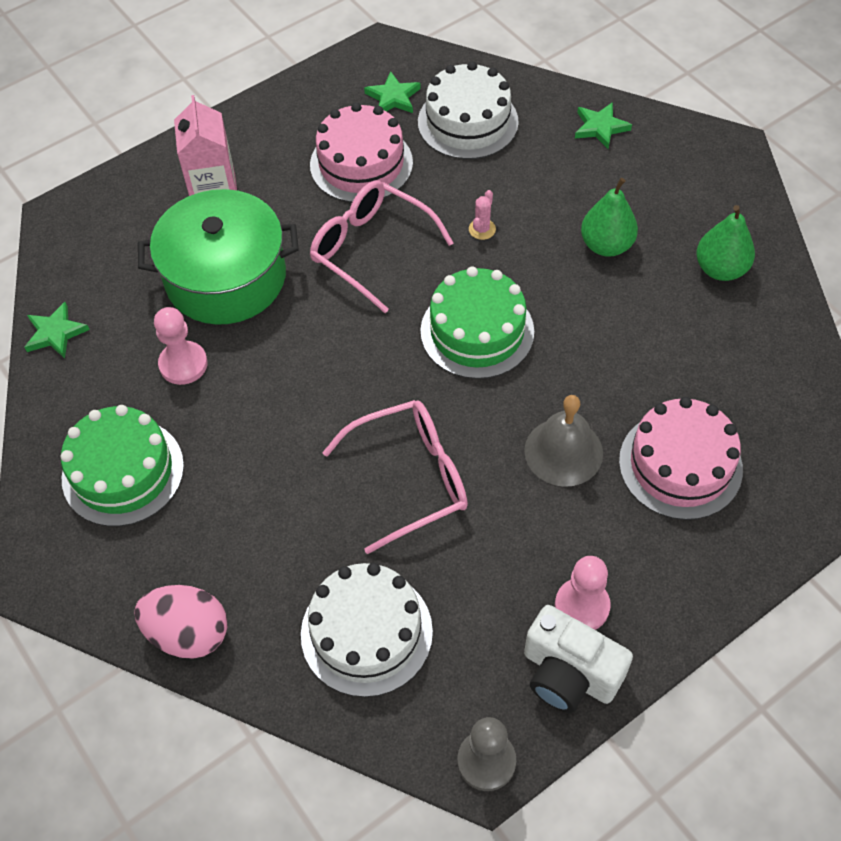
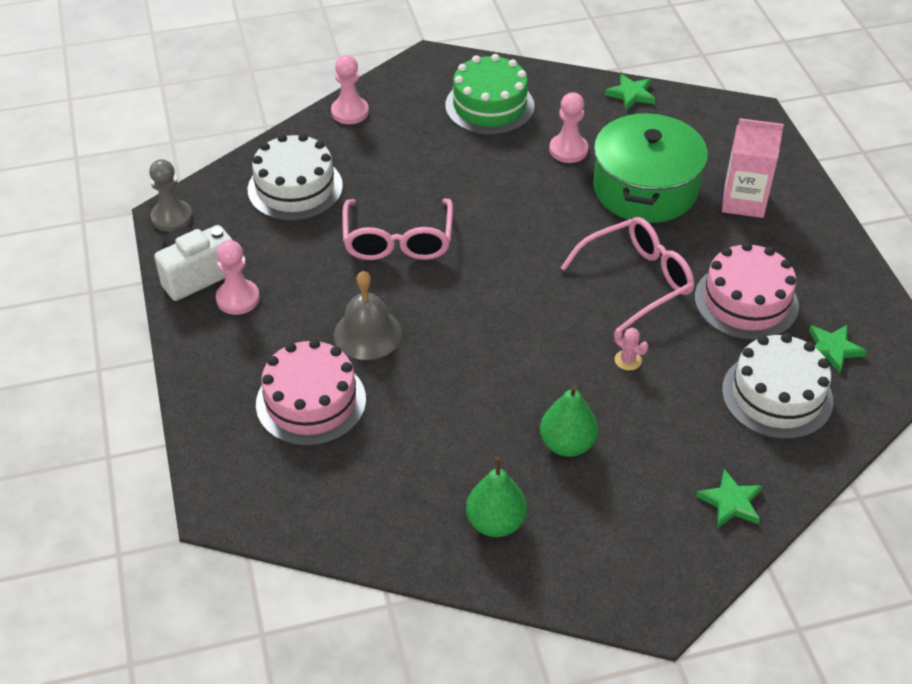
camera: 110 degrees right, 10 degrees down
(188, 633) = (350, 112): pink egg -> pink pawn
(477, 331) = (513, 320): green cake -> none

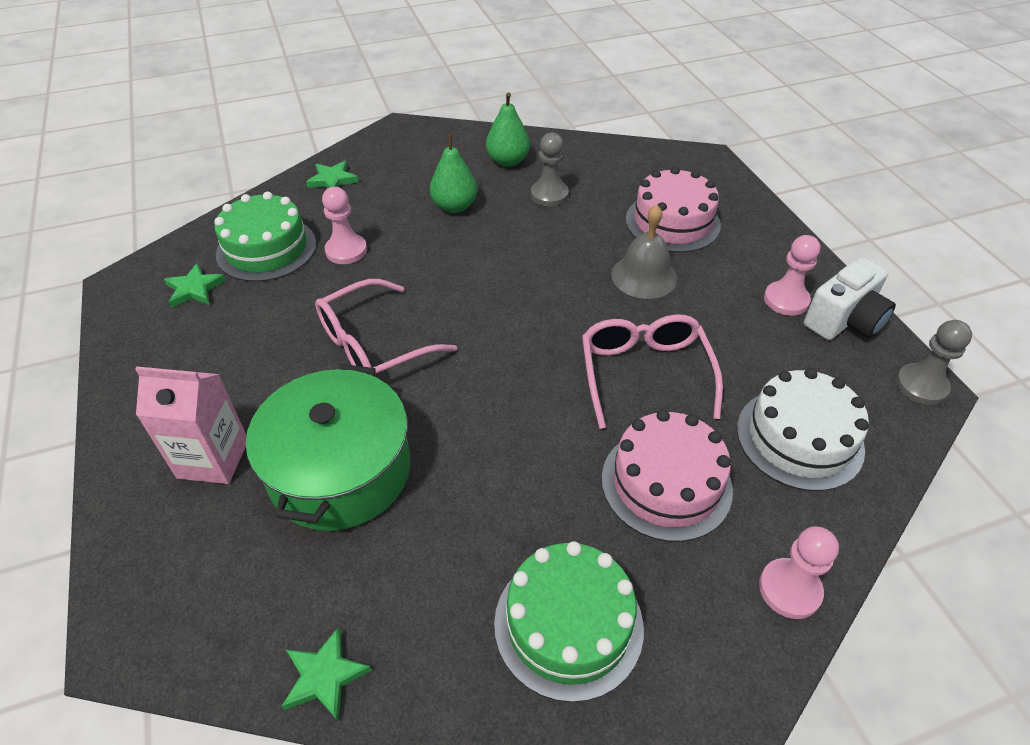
camera: 175 degrees right, 0 degrees up
(448, 455) = (549, 195): none -> grey pawn
(568, 150) = (441, 533): pink pawn -> pink pawn (346, 250)
(628, 360) = (395, 268): pink cactus -> none
(746, 301) = (261, 329): pink cake -> pink cake (666, 483)
(777, 395) = (266, 249): white cake -> green cake

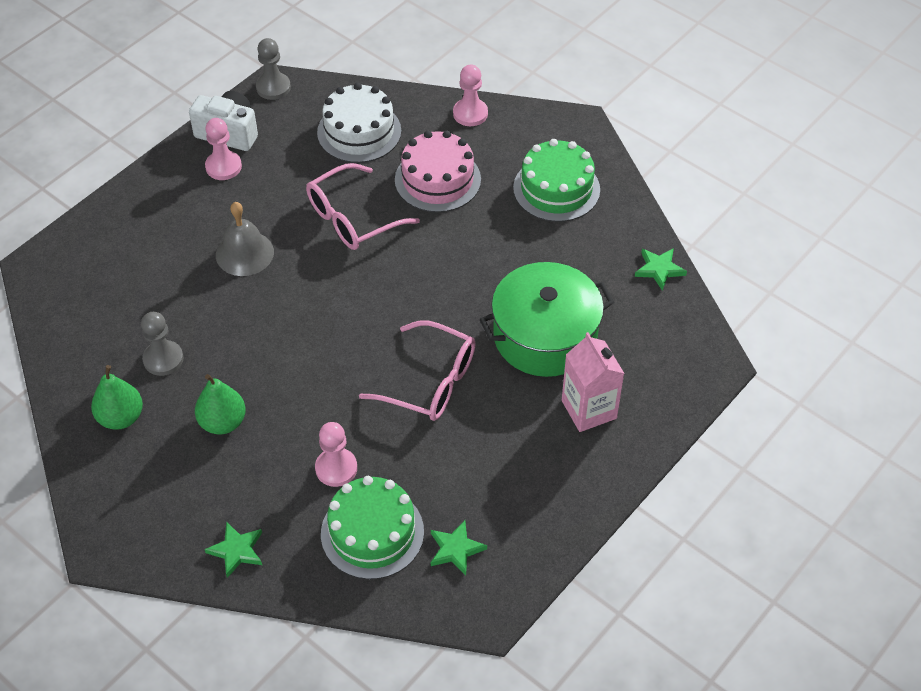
camera: 120 degrees left, 5 degrees up
(672, 222) = (158, 259): pink cake -> none

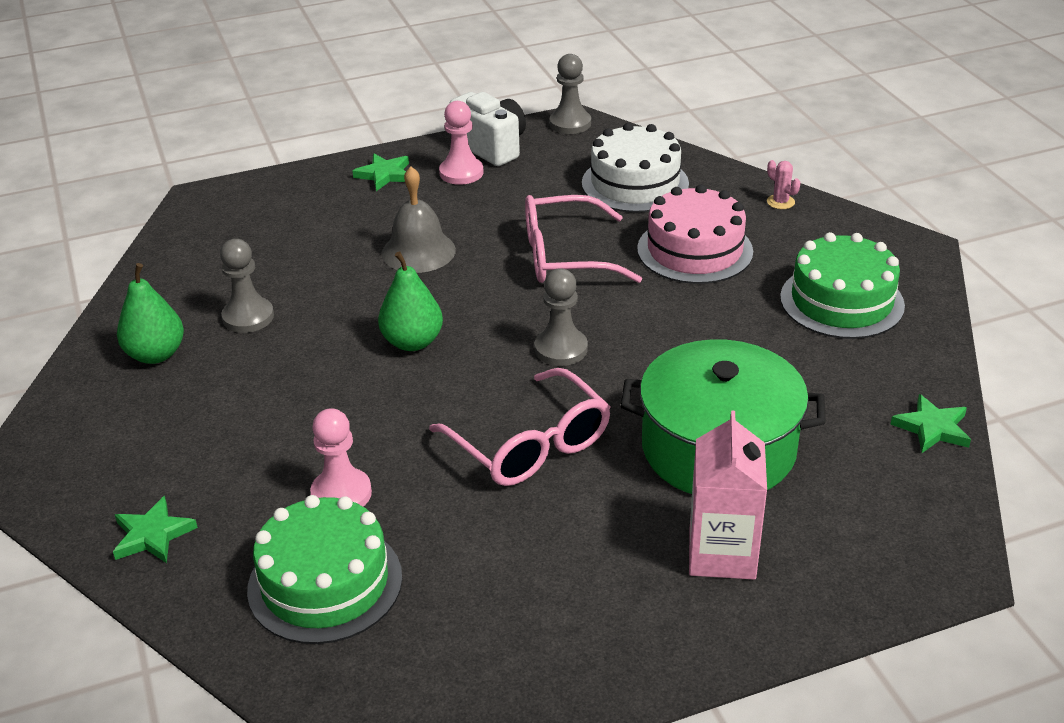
camera: 30 degrees right, 15 degrees down
(223, 422) = (256, 398): green pear -> green pear (412, 342)
(401, 299) = (561, 349): none -> grey pawn
(455, 549) = (414, 649): green star -> green star (384, 175)
(470, 113) = (780, 202): pink pawn -> pink cactus

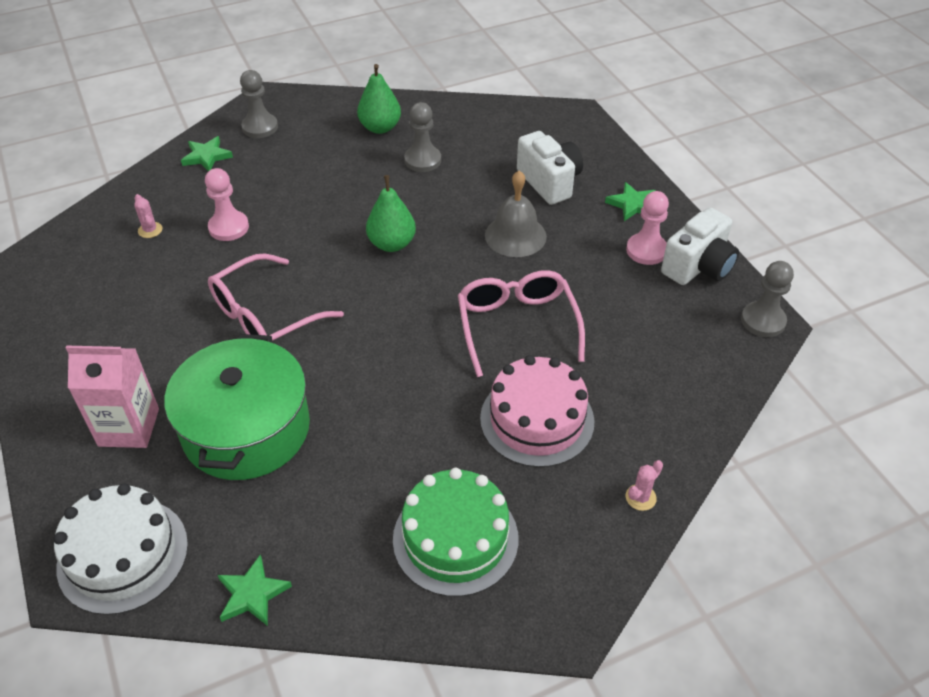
camera: 85 degrees right, 10 degrees up
(325, 583) = (150, 230): green cake -> pink cactus
(328, 224) = (549, 182): none -> white camera
(561, 349) = (381, 328): grey pawn -> grey pawn (260, 127)
(635, 183) = (654, 373): white cake -> white cake (123, 555)

